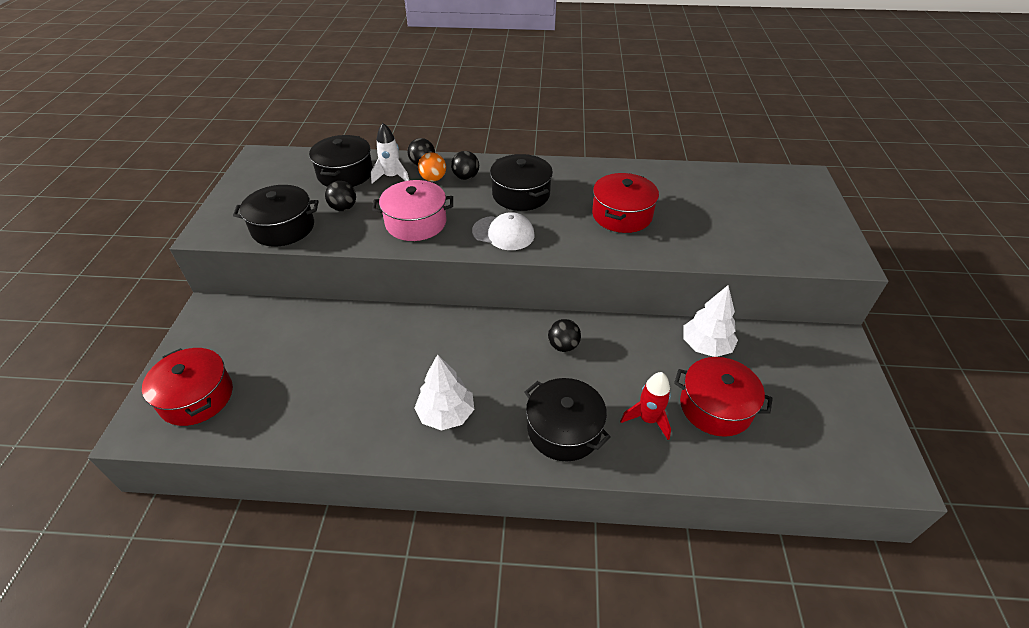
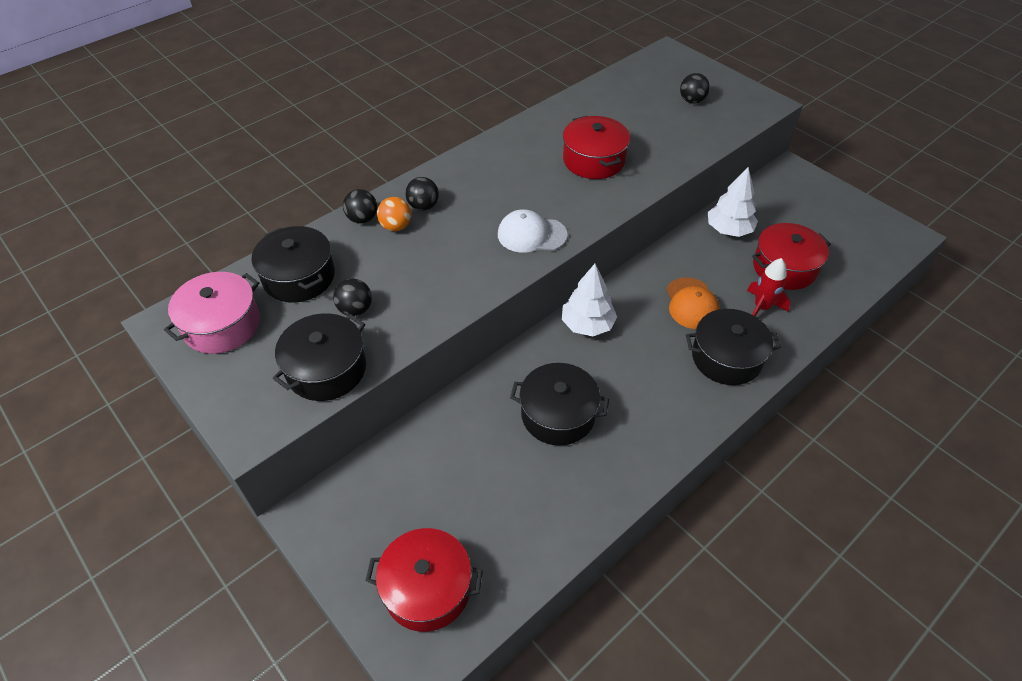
camera: 45 degrees left, 5 degrees up
(392, 177) = (353, 250): white rocket -> none
(416, 222) = (446, 276): pink pot -> pink pot (222, 325)
(446, 414) = (641, 415): white tree -> white tree (587, 324)
(503, 233) = (531, 234): white cap -> white cap turned 150 degrees counterclockwise
(521, 194) = (494, 192): black pot -> black pot (558, 414)
(563, 346) = (646, 300): black ball -> black ball (692, 101)
(594, 373) = (691, 304): none -> orange cap

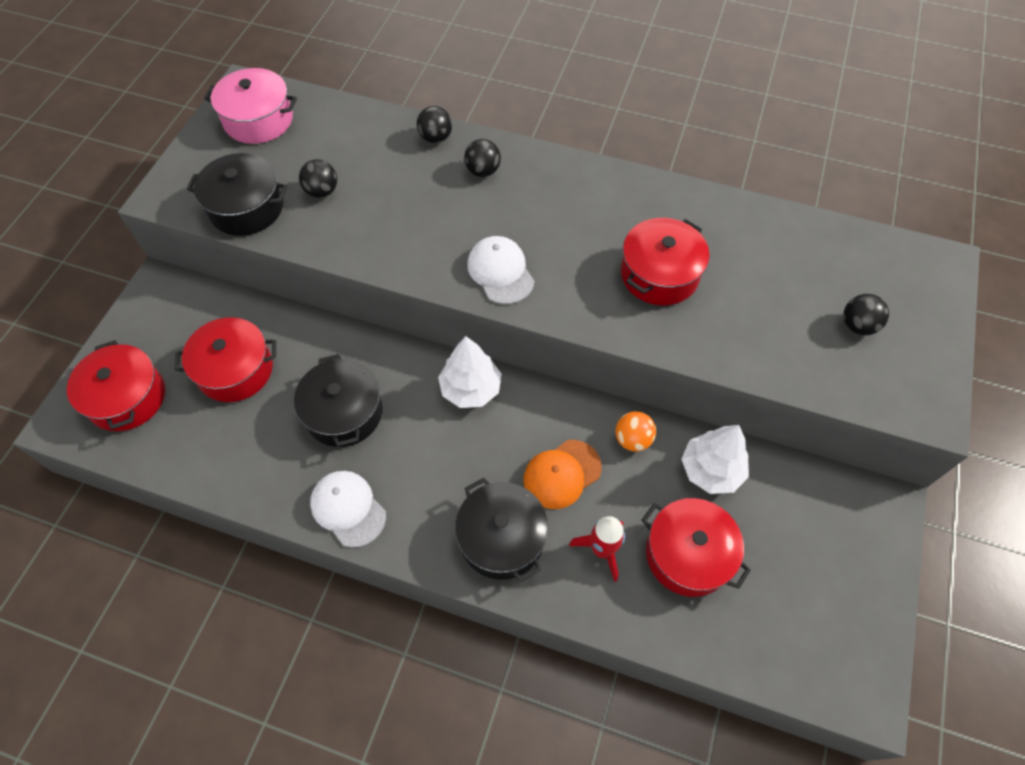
camera: 60 degrees right, 10 degrees up
(299, 277) = (338, 135): black pot -> none
(396, 226) = (441, 166): orange ball -> orange ball (632, 439)
(459, 481) = (235, 370): none -> red pot
(652, 445) = (348, 508): none -> white cap

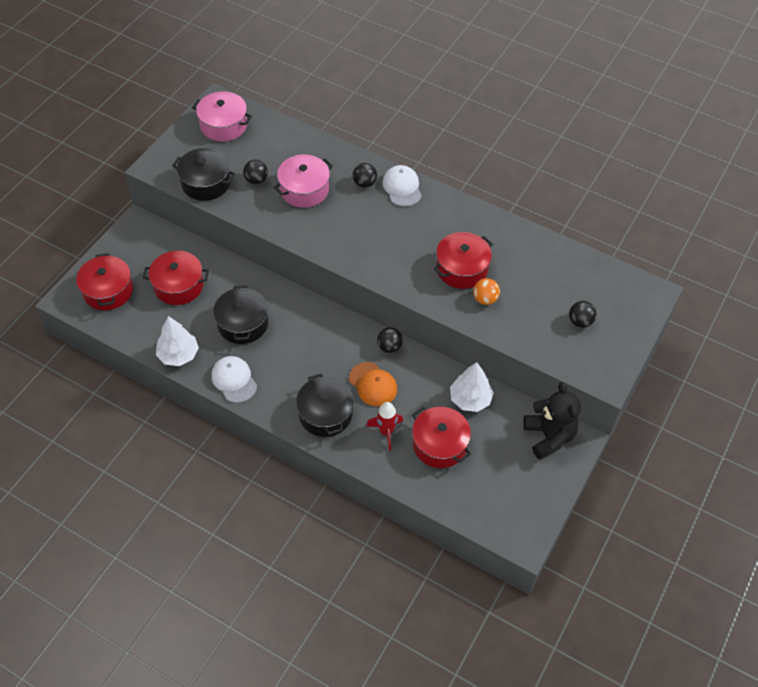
camera: 10 degrees right, 5 degrees down
(396, 194) = (304, 189): none -> pink pot
(436, 138) = (339, 156): black ball -> black ball (389, 347)
(471, 389) = (327, 323): white tree -> white tree (178, 355)
(500, 272) = (359, 250): white cap -> white cap (402, 187)
(561, 474) = (373, 384): orange cap -> orange cap turned 105 degrees counterclockwise
(632, 439) = (424, 372): orange ball -> orange ball (485, 299)
(843, 508) = (549, 436): none -> black teddy bear

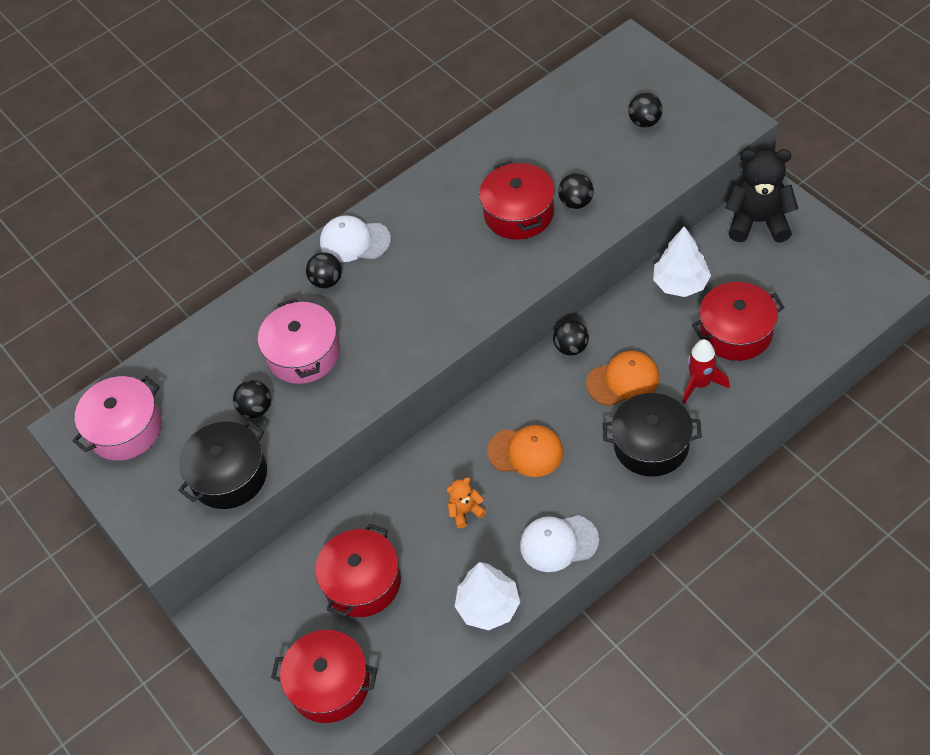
camera: 60 degrees left, 0 degrees up
(242, 323) = (465, 511): black pot -> orange teddy bear
(297, 343) = (526, 452): none -> orange cap
(485, 299) = (576, 202): orange ball -> black ball

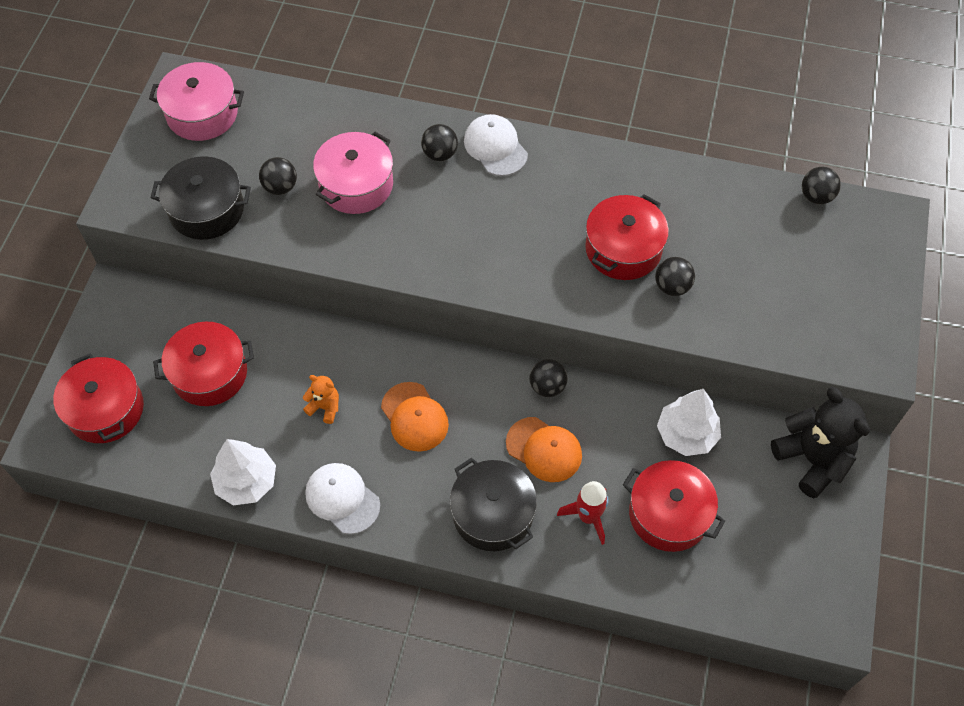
camera: 45 degrees right, 5 degrees up
(645, 122) = (813, 286): black ball -> black ball (816, 196)

